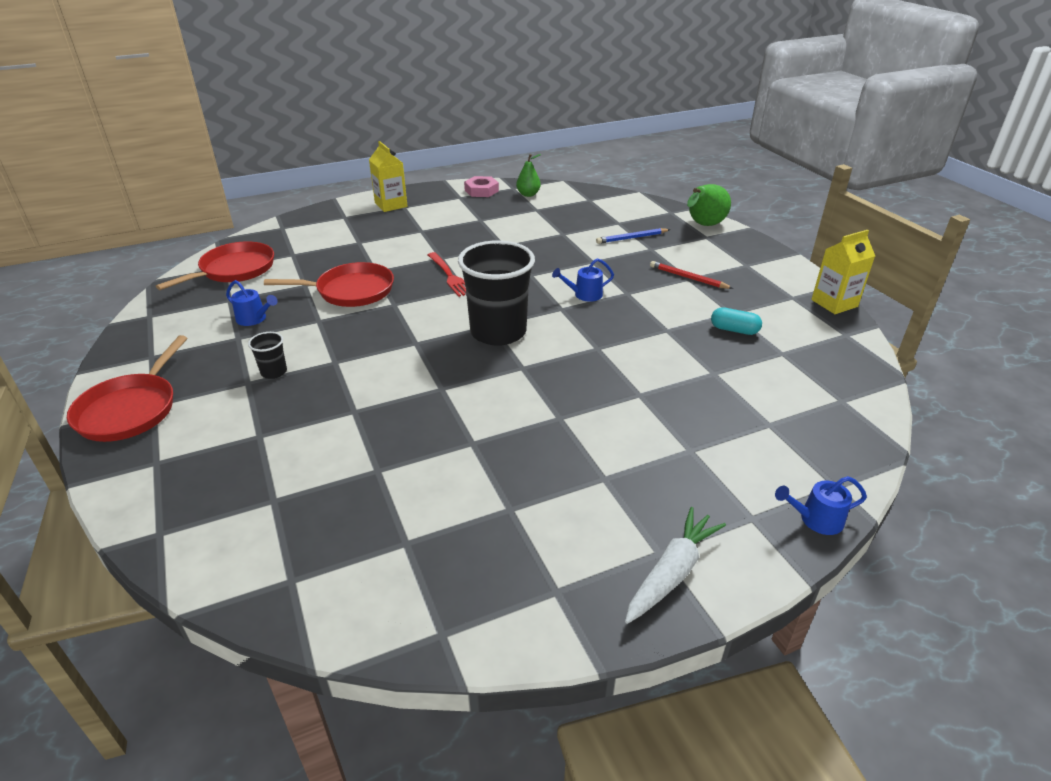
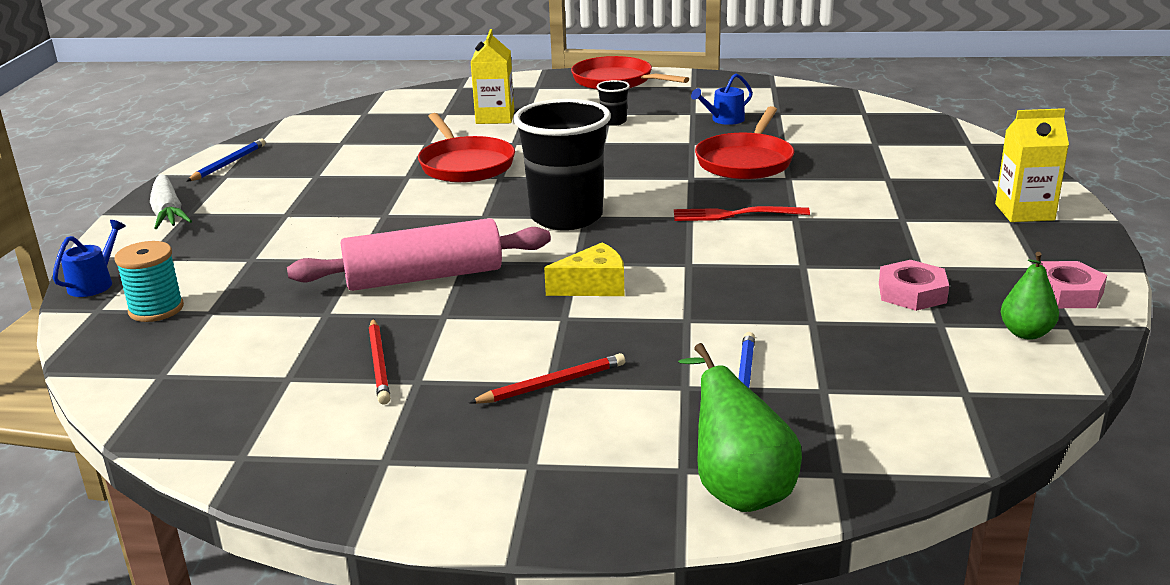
camera: 120 degrees right, 10 degrees down
(234, 270) = (852, 117): red pan -> red pan (465, 165)
(511, 218) = (912, 293): none -> pink nut
(523, 614) = (228, 163): none -> blue pencil
(584, 295) = (593, 286): blue watering can -> yellow cheese
(633, 355) = (424, 277): none -> pink rolling pin
(734, 330) = (379, 364): turquoise capsule -> red pencil
(798, 453) = (156, 309): none -> turquoise spool
(834, 303) = (316, 496): yellow carton -> yellow carton (495, 117)

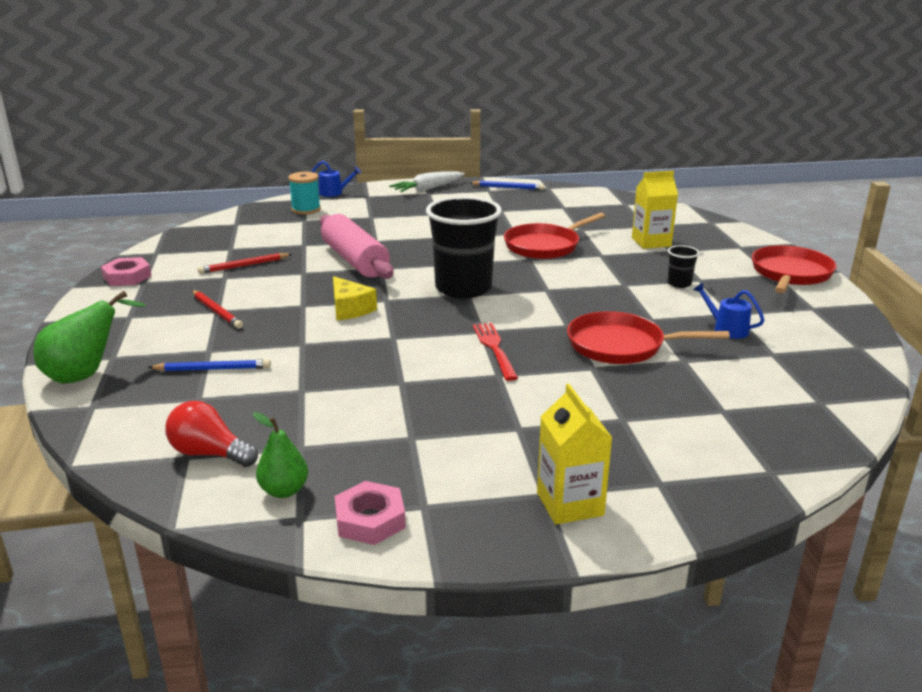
camera: 75 degrees right, 0 degrees up
(912, 293) = (357, 433): pink nut -> pink nut (127, 277)
(958, 377) = (209, 453): none -> red light bulb

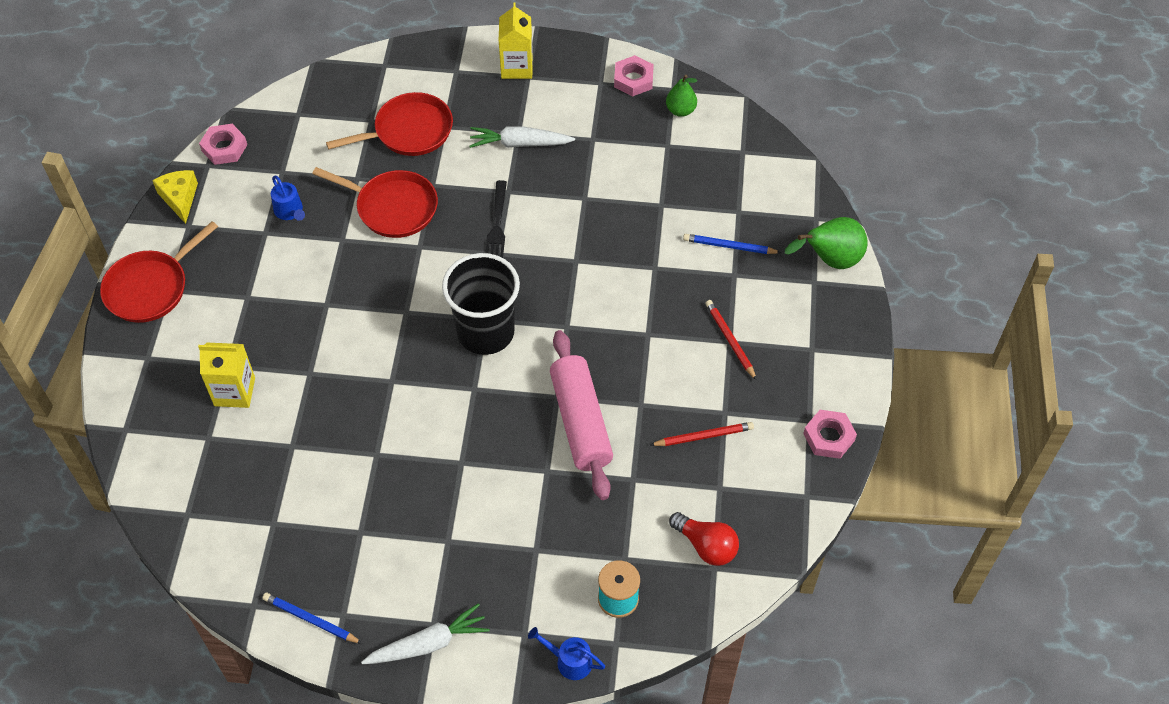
camera: 165 degrees left, 30 degrees up
(209, 453) = (727, 151): red light bulb -> red light bulb (706, 546)
(350, 309) = (604, 317): yellow cheese -> yellow cheese (180, 198)
(494, 348) = (497, 226): red fork -> black fork
(510, 417) = (519, 144): none -> white carrot
(545, 246) = (358, 409): red pan -> red pan (409, 131)
(679, 283) = (272, 294): black cup -> none
(862, 362) = (224, 148): none -> pink nut

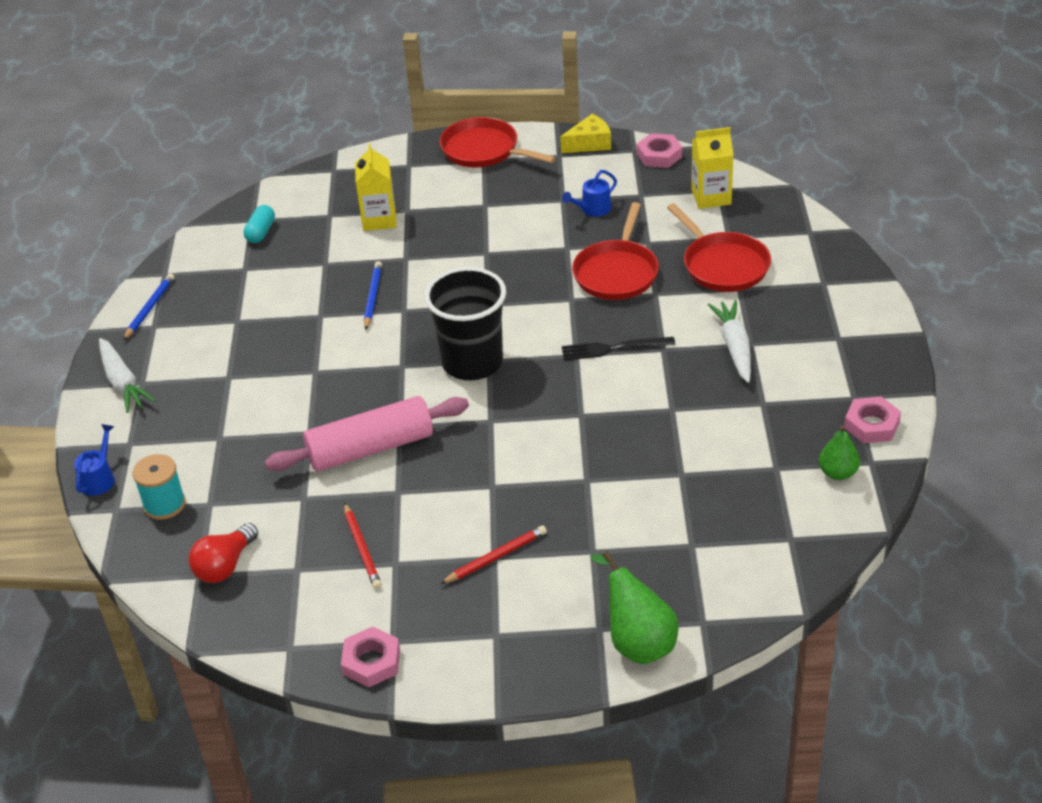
camera: 85 degrees right, 15 degrees down
(213, 506) = (261, 232): none -> turquoise capsule
(517, 67) = (849, 327): yellow carton -> yellow carton (711, 197)
(729, 246) = (634, 542): blue pencil -> blue pencil (372, 297)

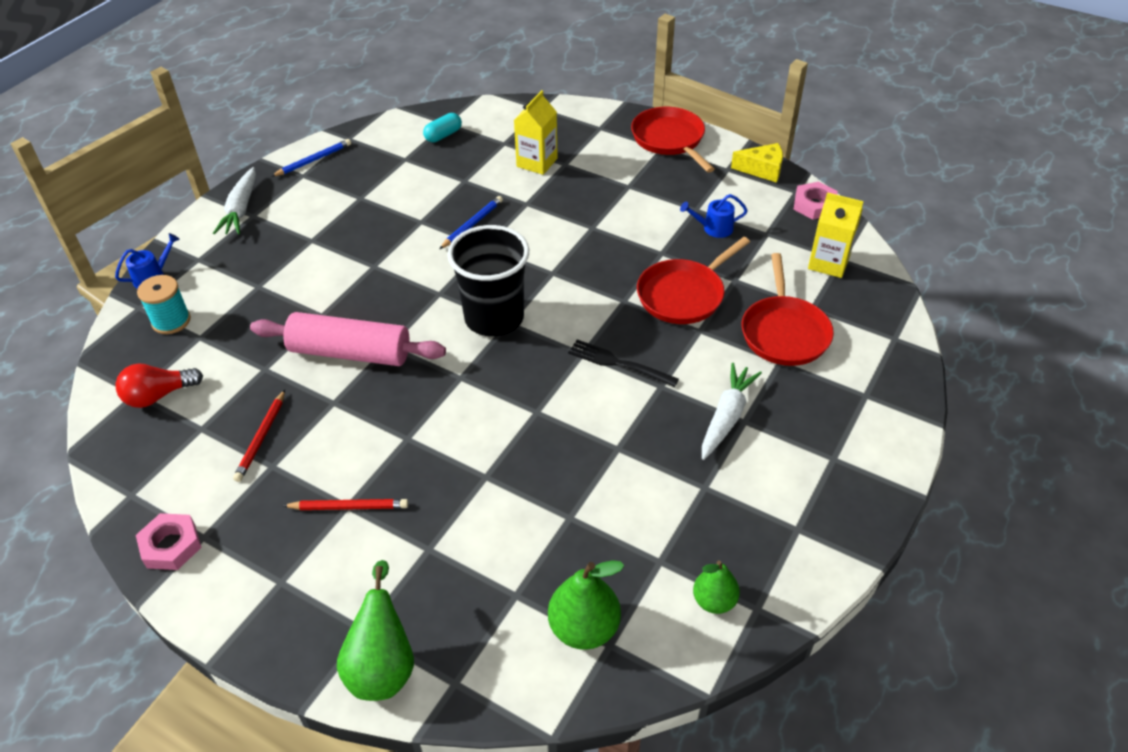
camera: 30 degrees right, 5 degrees up
(762, 538) = (584, 628): none -> green pear
(871, 425) = (791, 568): pink nut -> none

